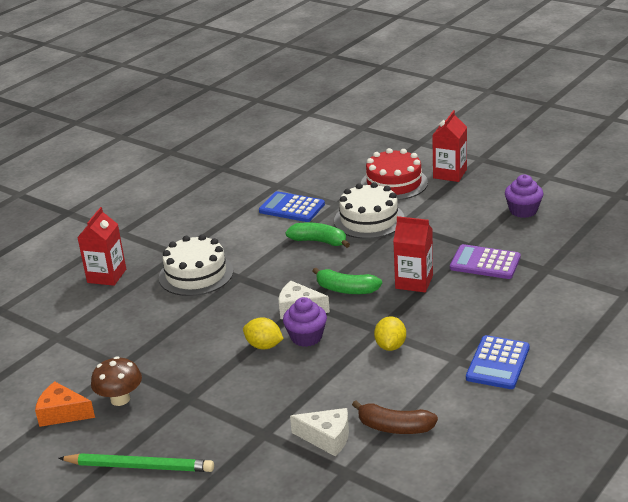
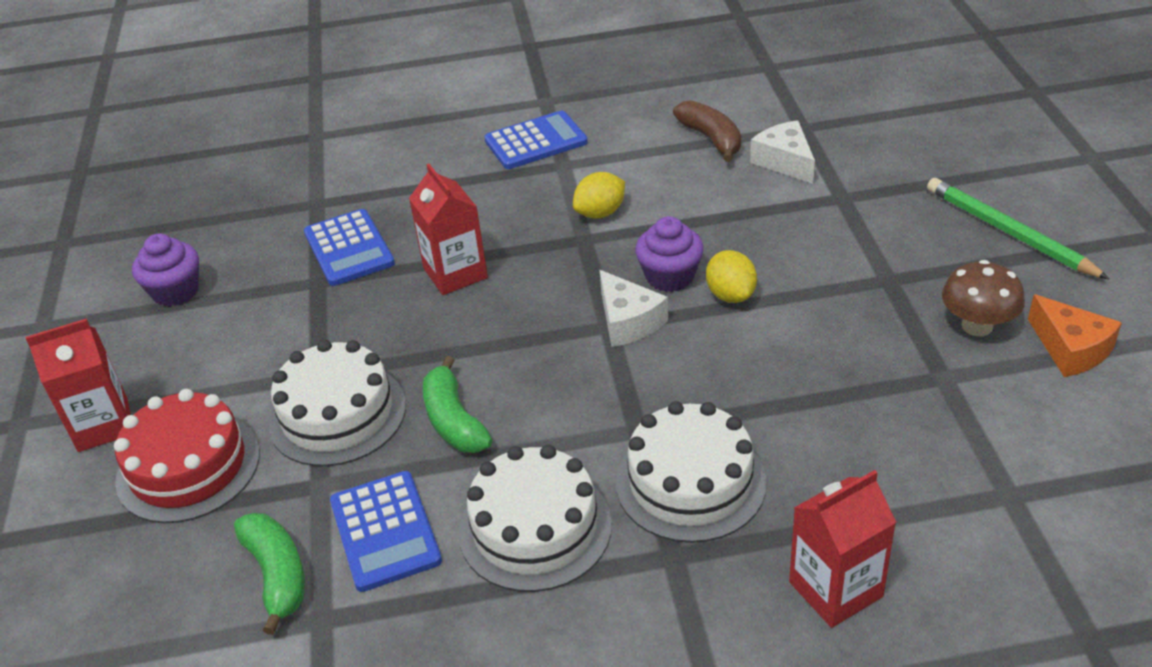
camera: 135 degrees left, 10 degrees up
(239, 235) = (535, 528): none -> white cake
(346, 289) = (539, 313): green banana -> green banana (277, 575)
(485, 263) = (349, 248): purple calculator -> blue calculator

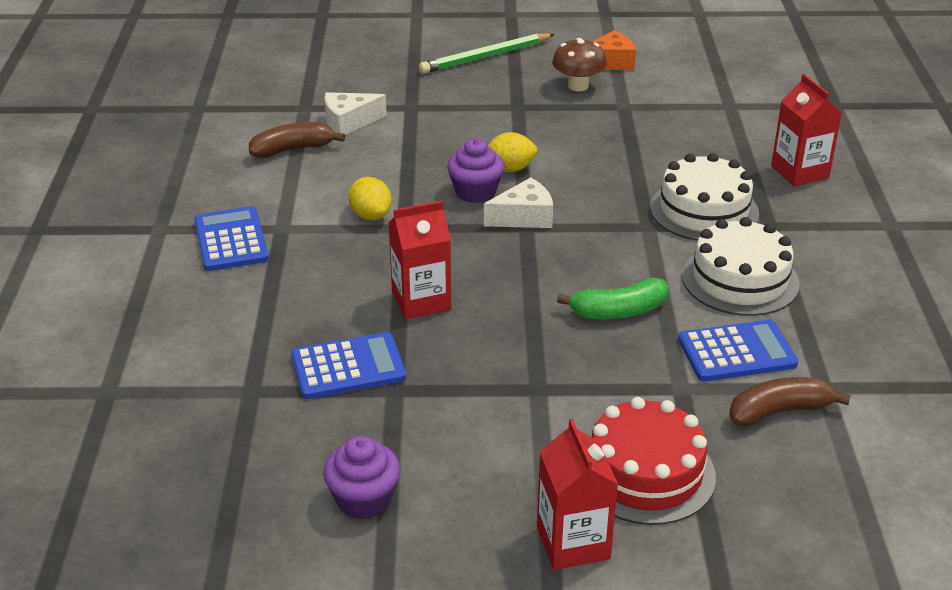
camera: 85 degrees left, 5 degrees down
(277, 575) = (779, 411): green banana -> brown banana
(337, 414) = (595, 377): white cake -> none

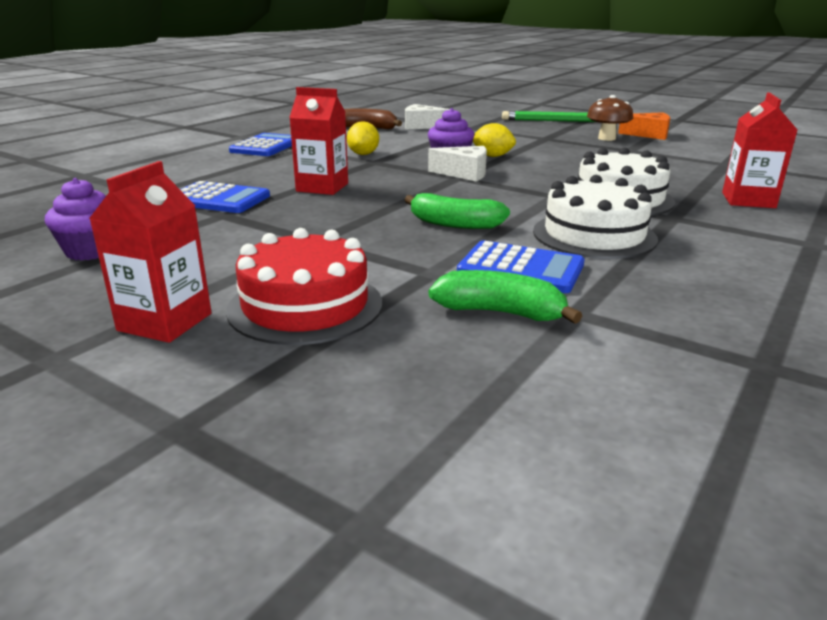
camera: 35 degrees right, 10 degrees down
(779, 411) = (500, 312): brown banana -> green banana

